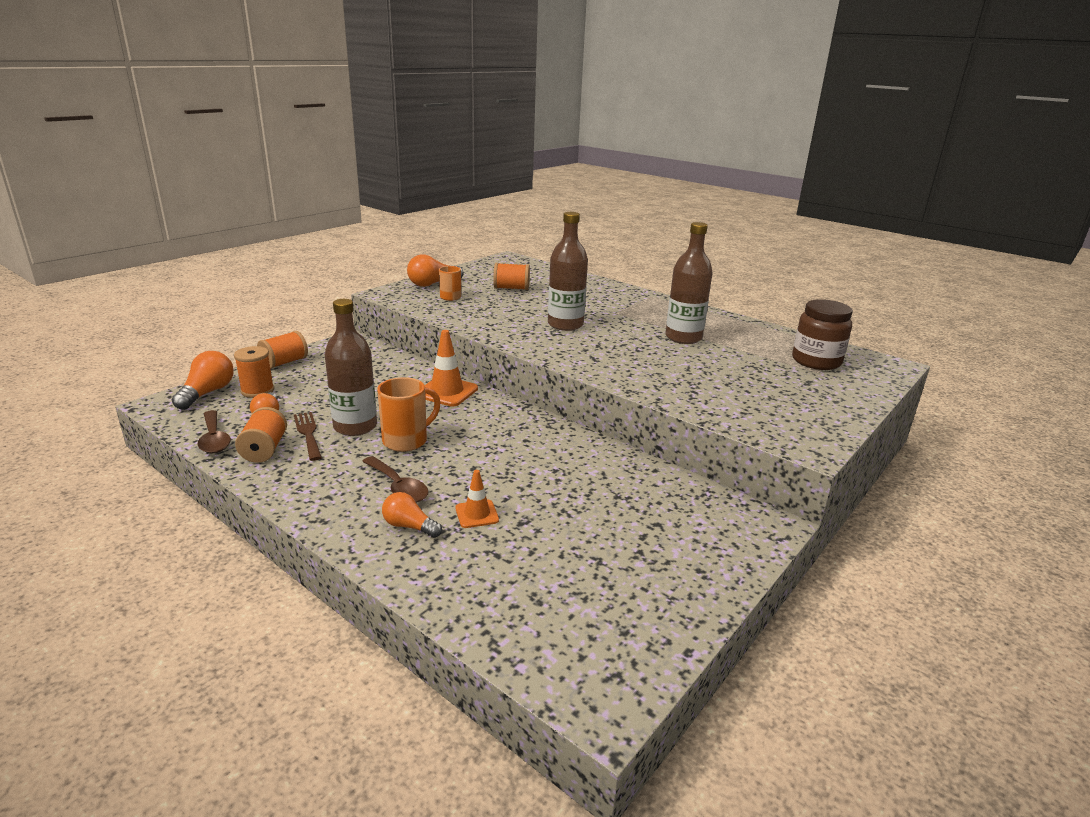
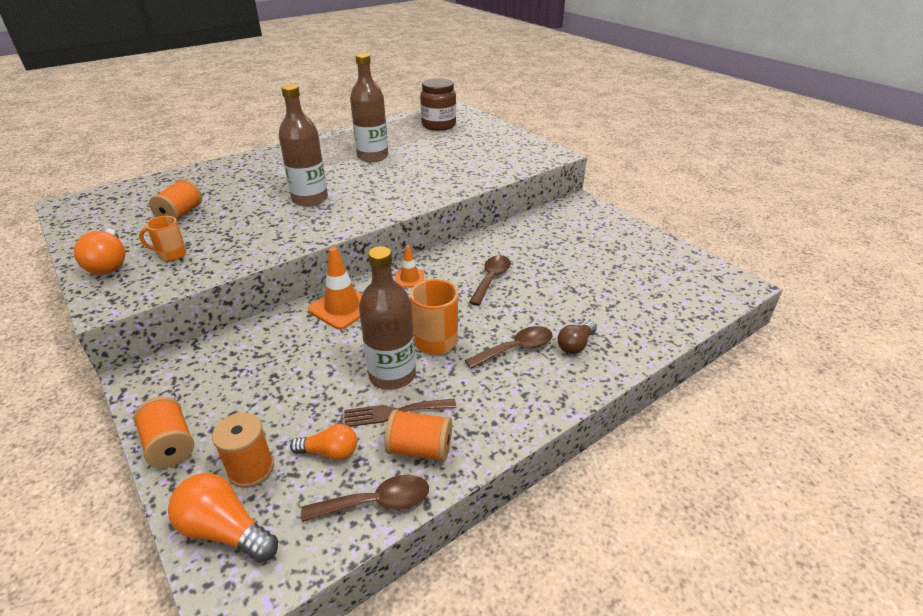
camera: 75 degrees left, 10 degrees up
(409, 526) = (575, 345): orange light bulb -> brown light bulb
(477, 514) = (561, 309): orange traffic cone -> orange traffic cone (409, 279)
(523, 462) = (491, 279): none -> brown spoon

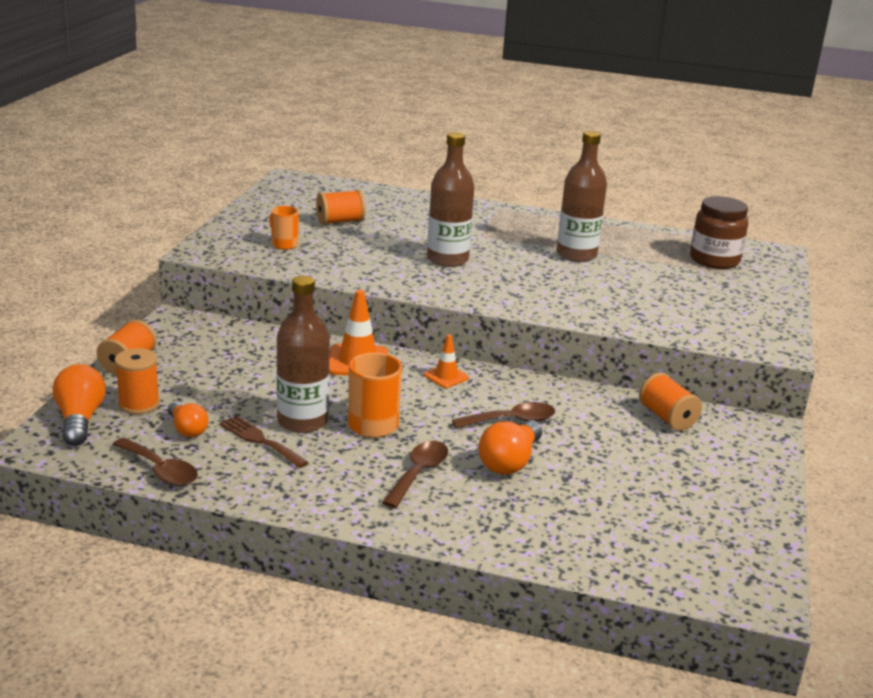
camera: 50 degrees right, 10 degrees down
(109, 263) = (242, 229): orange light bulb -> orange light bulb (510, 462)
(420, 449) = (233, 468): orange spool -> orange spool (667, 418)
(516, 349) = (418, 473): brown spoon -> brown spoon turned 90 degrees counterclockwise
(575, 345) = (470, 507): brown light bulb -> none

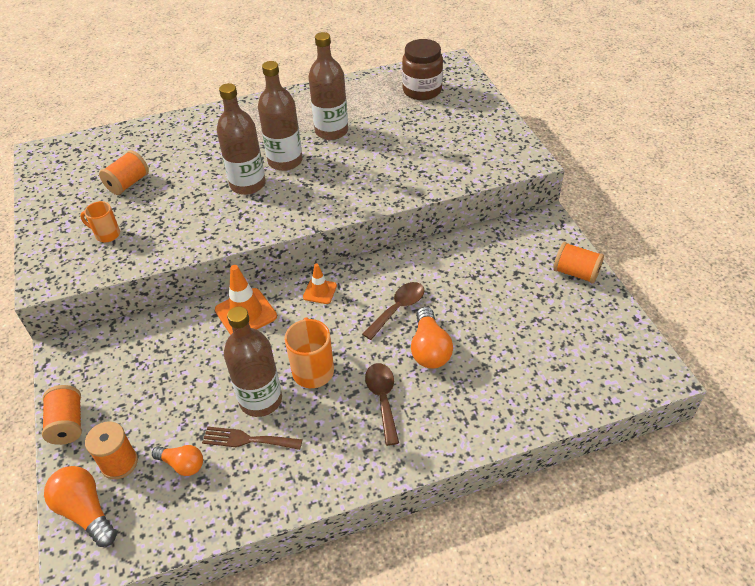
camera: 30 degrees left, 20 degrees up
(160, 470) = (201, 521): brown spoon -> none
(503, 258) = (285, 161): none -> brown bottle
(667, 418) = (486, 247): orange spool -> orange spool (576, 273)

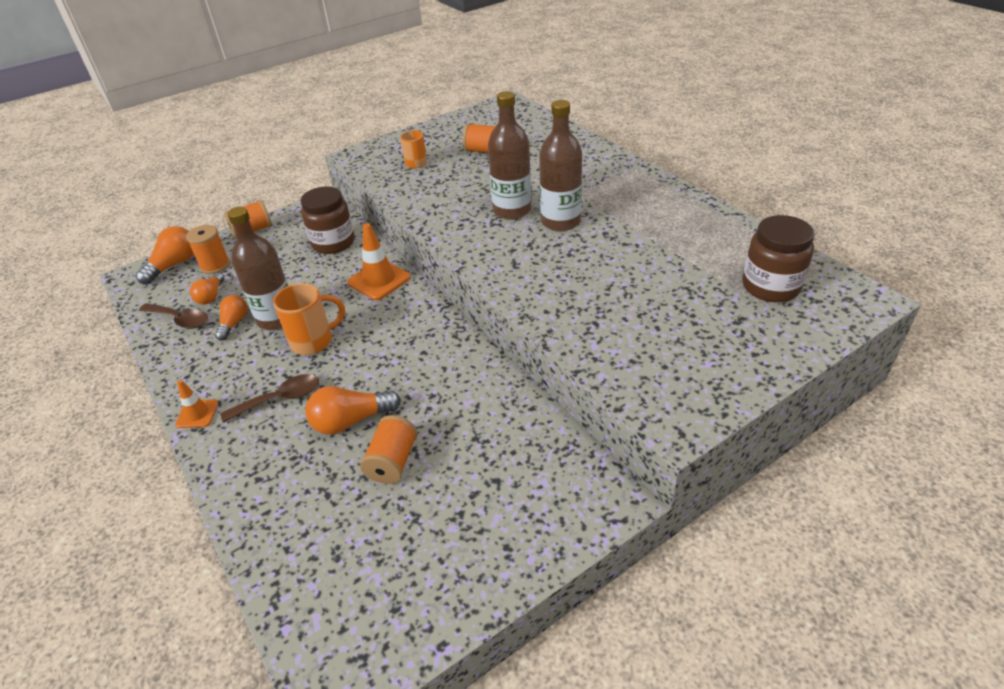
camera: 75 degrees right, 5 degrees down
(153, 345) = (333, 243): none -> brown jar
(247, 439) = (234, 323): brown fork -> orange light bulb
(320, 291) = (418, 318): orange traffic cone -> orange traffic cone (197, 414)
(331, 131) = (632, 237): brown bottle -> none
(398, 309) = (406, 382): brown spoon -> brown spoon (180, 320)
(576, 273) = (516, 552): orange spool -> orange spool (393, 462)

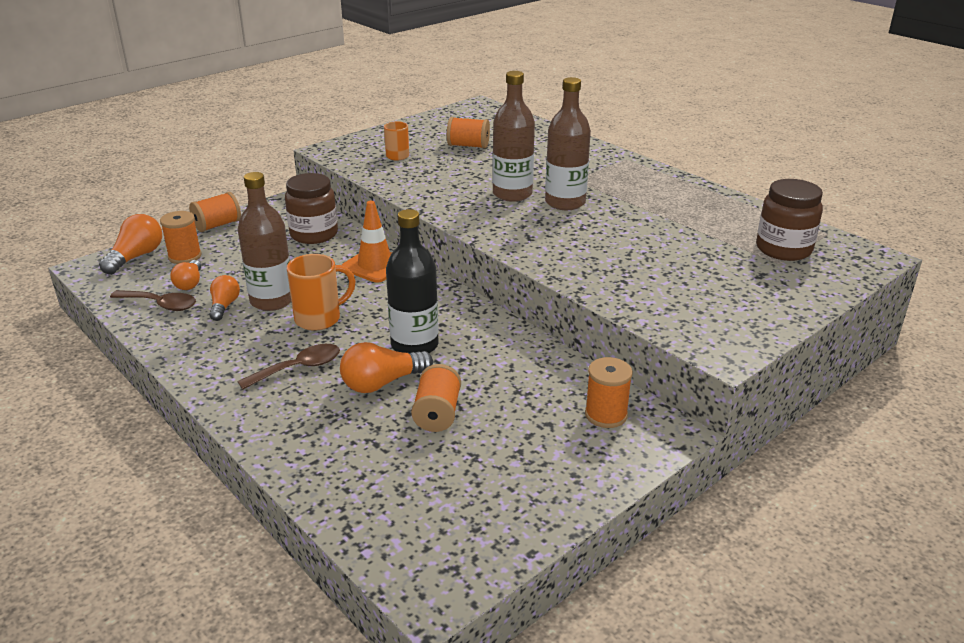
camera: 10 degrees left, 10 degrees down
(197, 414) = (209, 384): orange traffic cone -> none
(392, 377) = (414, 345): none -> black bottle
(555, 473) = (606, 415): none -> orange spool

